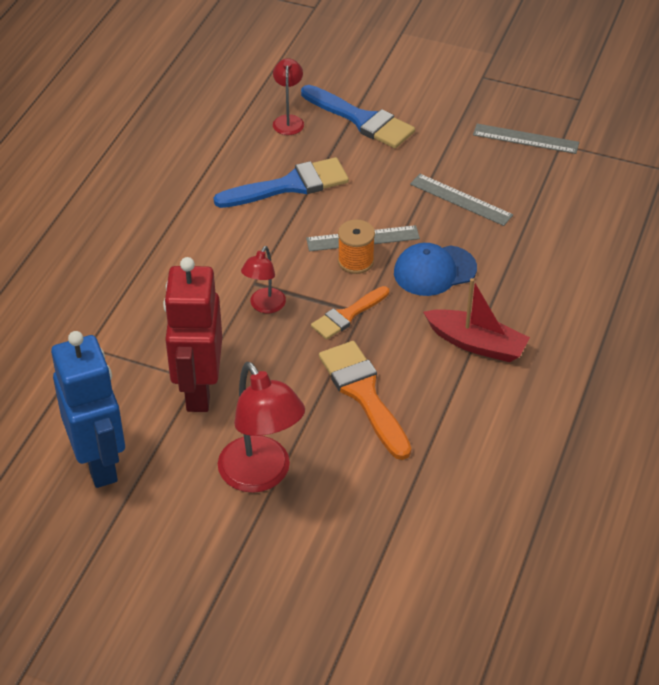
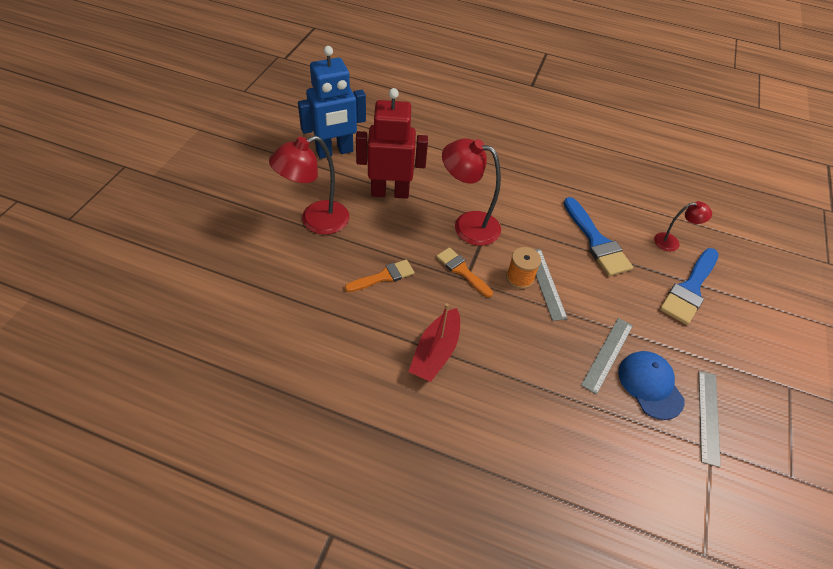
camera: 85 degrees right, 5 degrees up
(264, 306) = (467, 225): red lamp -> red lamp, size x1.84
(363, 394) = (384, 276): orange brush -> orange brush, size x0.63
(434, 271) = (516, 329): blue cap -> blue cap (650, 385)

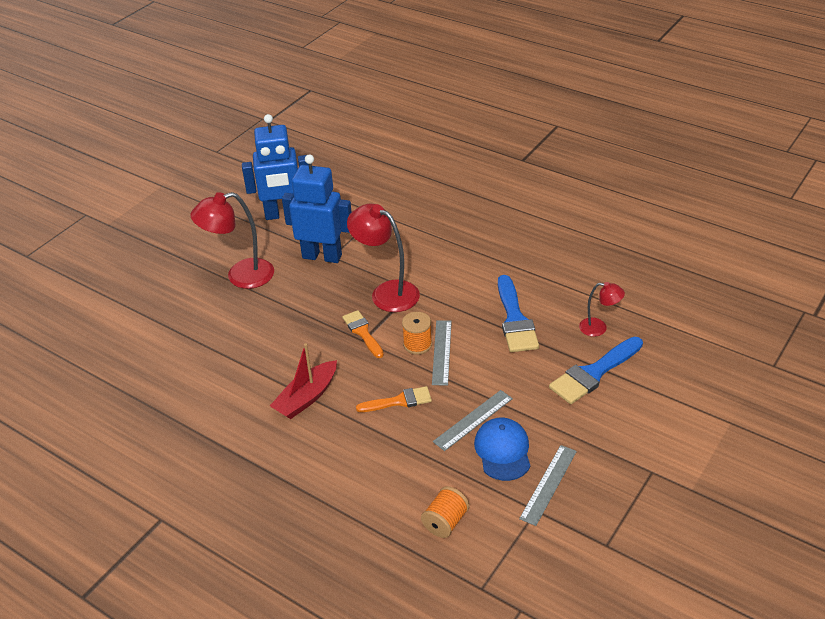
camera: 20 degrees right, 10 degrees down
(384, 276) = (285, 330): orange brush -> orange brush (399, 401)
(390, 192) = (322, 256): red robot -> blue robot
(634, 479) = (445, 522): none -> orange spool

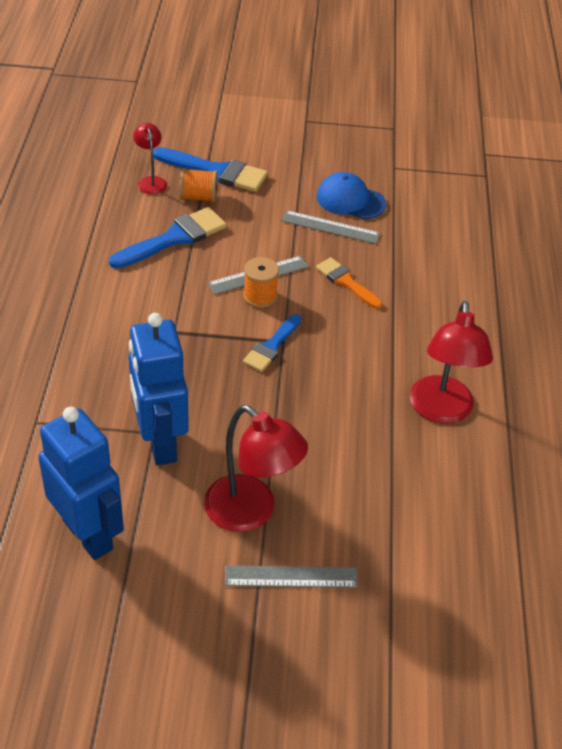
camera: 125 degrees left, 5 degrees up
(306, 397) = (395, 351): red boat -> none
(362, 332) = (271, 346): orange brush -> blue brush
(386, 292) = (192, 352): red lamp -> red lamp (441, 411)
(445, 522) = (448, 210): orange spool -> orange spool (198, 197)
(503, 451) = (350, 200): blue cap -> blue cap turned 60 degrees clockwise
(548, 484) = (363, 167): grey ruler -> grey ruler (291, 577)

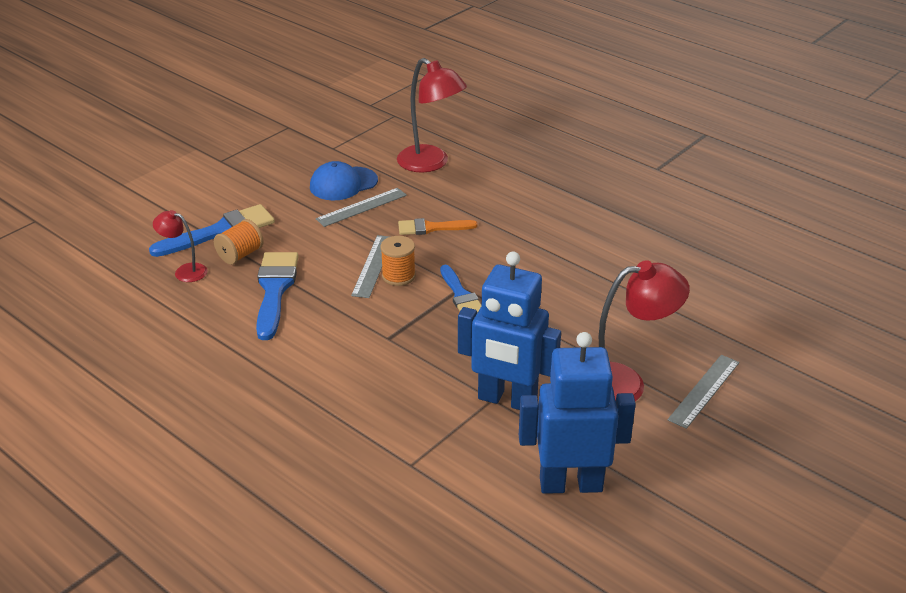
camera: 50 degrees left, 10 degrees down
(441, 411) = (608, 248): red lamp -> red lamp (431, 164)

